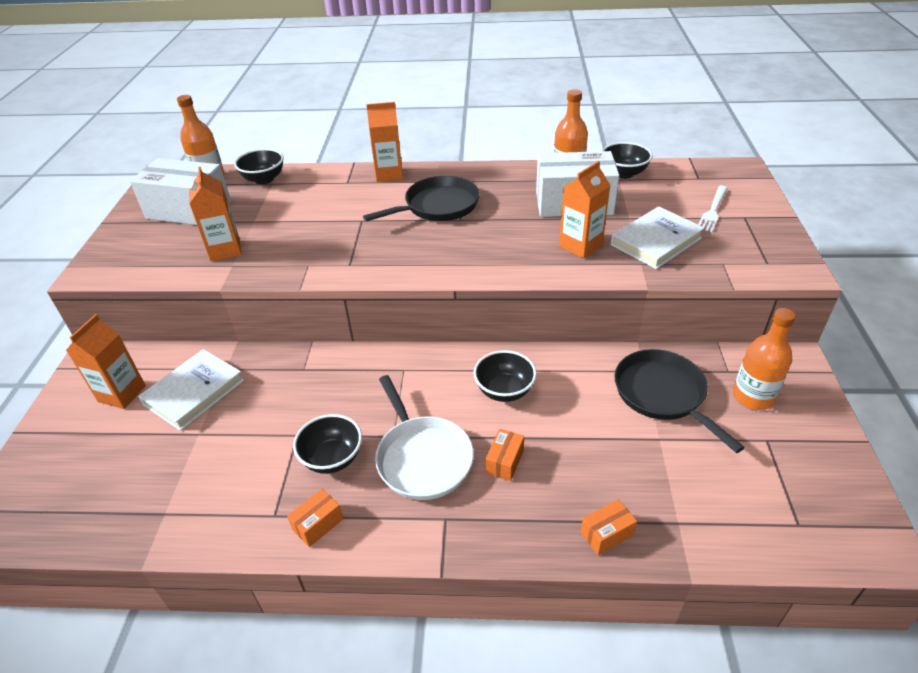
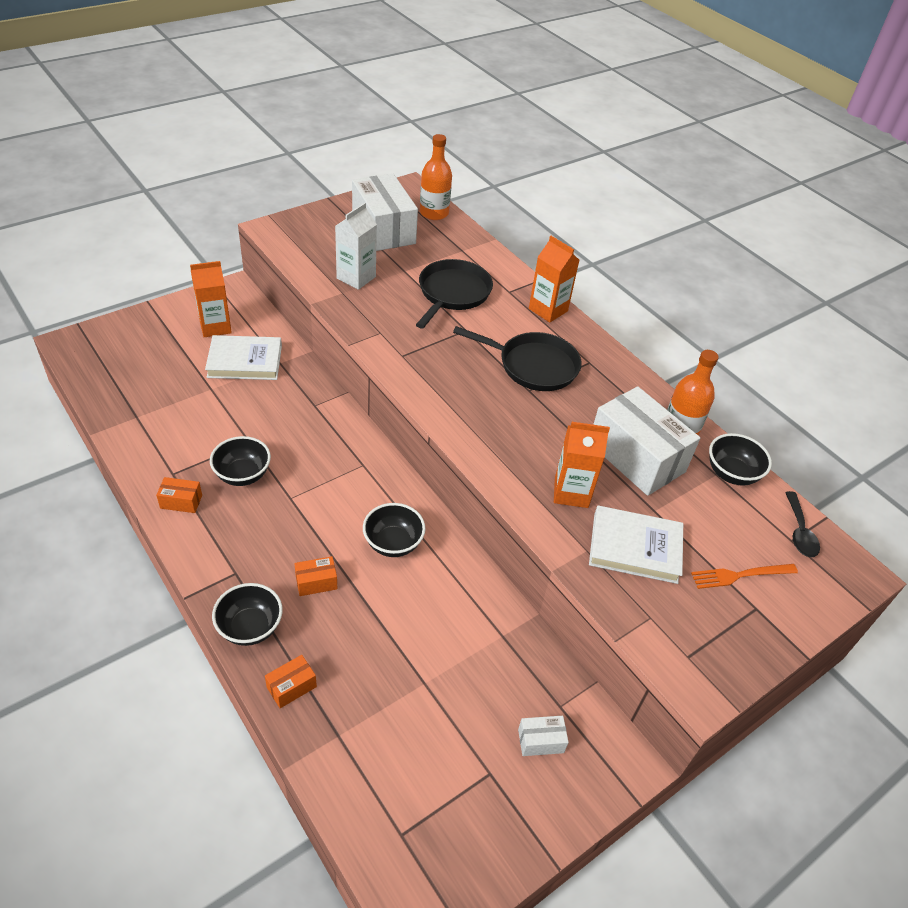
camera: 45 degrees right, 5 degrees up
(225, 250) = (356, 277): orange carton -> white carton
(264, 179) = (462, 242): black bowl -> black bowl (250, 627)
(422, 458) = (282, 527): white pan -> none
(606, 534) = (291, 687): orange box -> orange box turned 60 degrees counterclockwise
(663, 394) = (483, 663): black pan -> black pan (452, 293)
(694, 172) = (799, 532): none -> black spoon
(713, 210) = (740, 575): white fork -> orange fork
(753, 397) = (540, 741): orange bottle -> white box

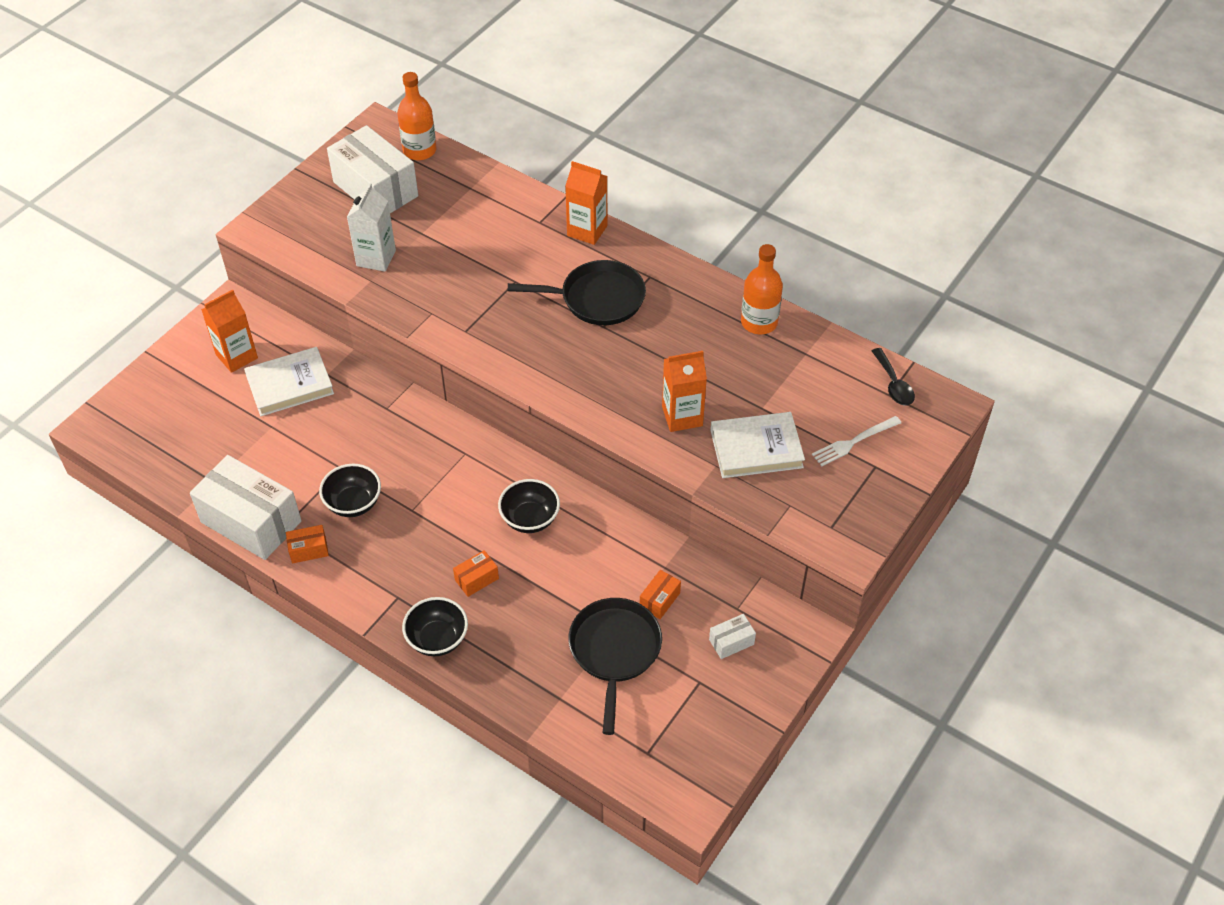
camera: 15 degrees left, 5 degrees up
(291, 687) = (500, 675): orange box -> orange box (660, 600)
(452, 293) = (483, 243): black pan -> black pan (614, 651)
(636, 457) = (728, 361): white box -> white box (251, 521)
(731, 474) = (819, 348): black bowl -> none
(740, 575) = (853, 442): orange fork -> white fork

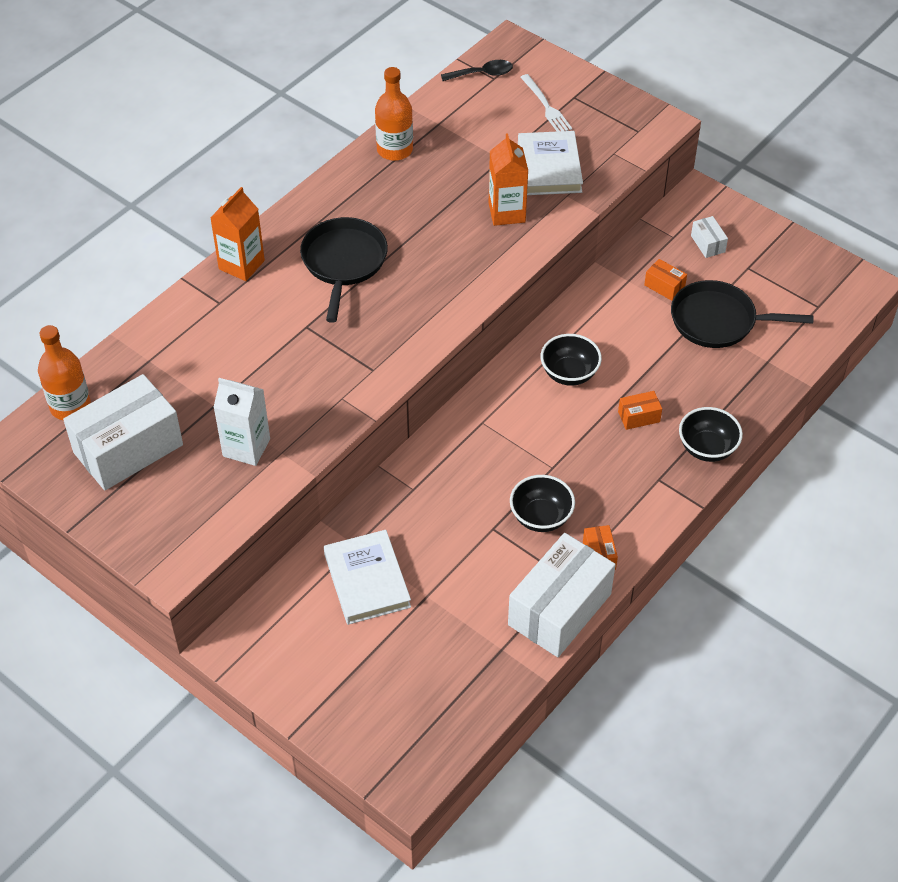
camera: 85 degrees left, 0 degrees up
(236, 356) = (314, 636): orange carton -> none
(476, 579) = (639, 417): orange box -> orange box turned 75 degrees counterclockwise

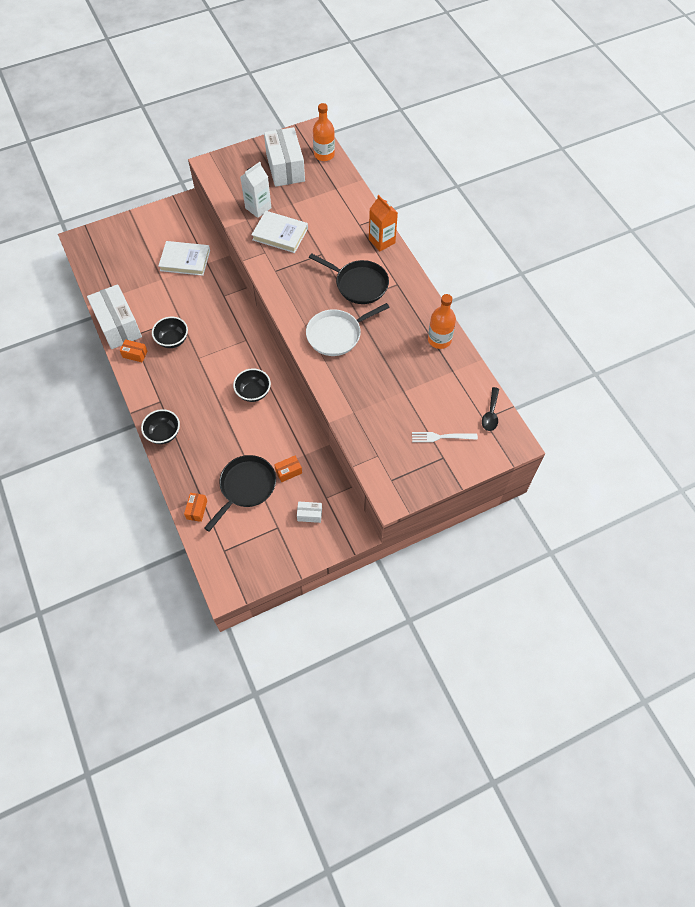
camera: 115 degrees right, 10 degrees up
(451, 255) = (337, 334): none -> white pan
(506, 212) = (355, 374): orange carton -> none
(549, 167) = (383, 413): white book -> white book (280, 234)
(639, 417) = (204, 411): orange box -> orange box (197, 510)

